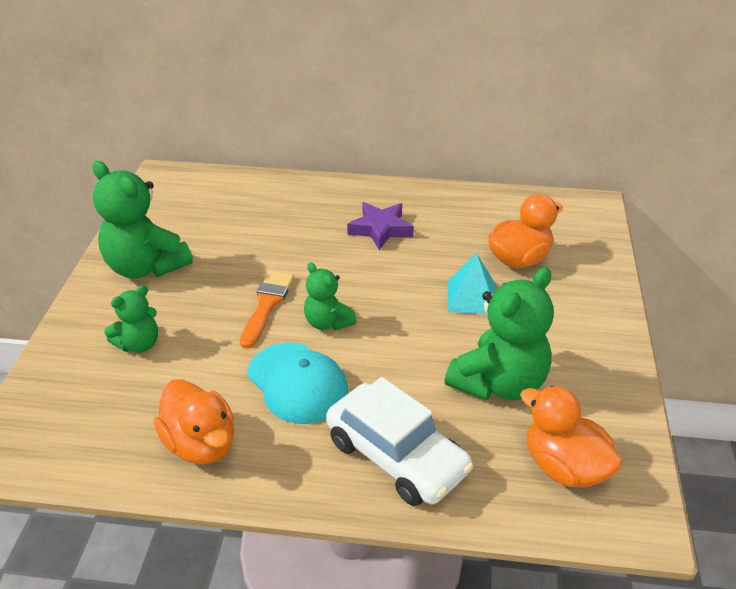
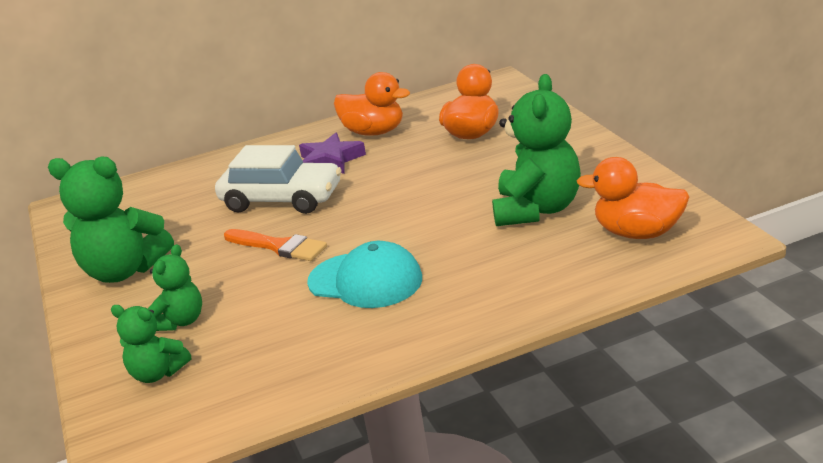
camera: 25 degrees left, 10 degrees down
(201, 444) = (320, 354): orange duck -> orange duck (374, 132)
(267, 305) = (279, 246): orange brush -> orange brush turned 135 degrees clockwise
(327, 322) = (349, 234): green teddy bear -> green teddy bear (157, 373)
(396, 456) = (502, 285): white car -> white car (282, 199)
(471, 297) = (458, 170): turquoise pyramid -> none

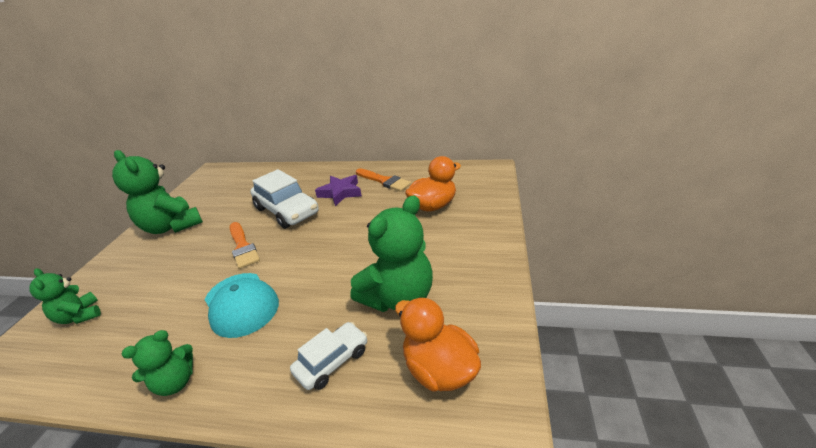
camera: 30 degrees right, 5 degrees up
(180, 321) = (139, 280): green teddy bear -> green teddy bear (175, 382)
(374, 132) = (384, 181): orange duck -> orange brush
(534, 269) = (332, 361): none -> white car

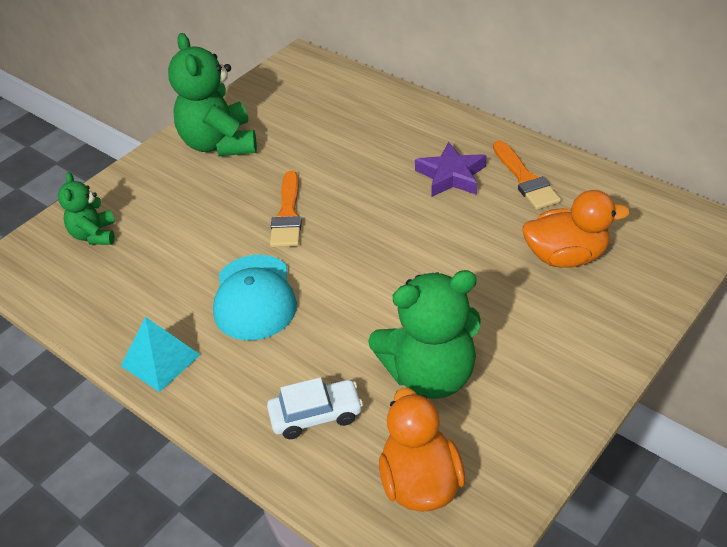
camera: 30 degrees right, 10 degrees up
(175, 382) = (160, 360): green teddy bear -> turquoise pyramid
(287, 211) = (365, 178): white car -> none

